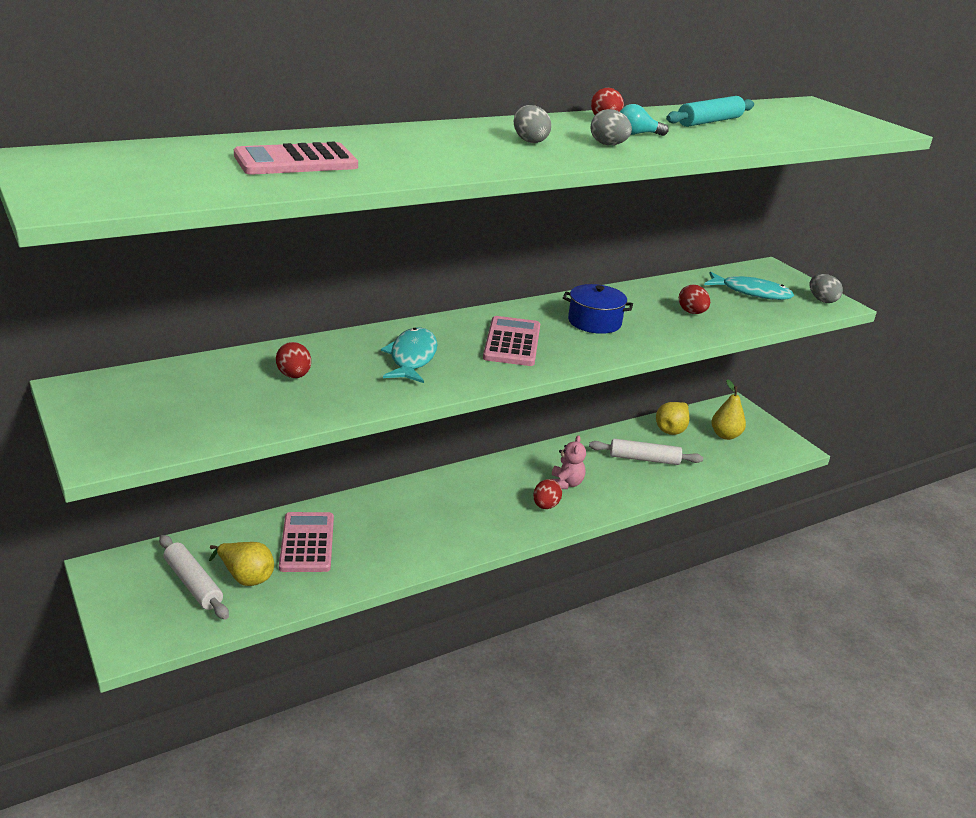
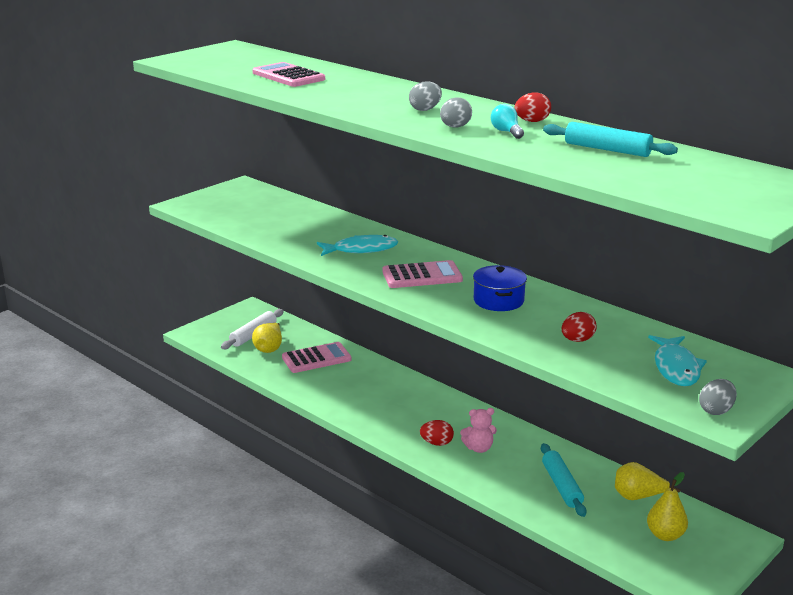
camera: 75 degrees right, 5 degrees down
(294, 376) = (303, 224): red egg -> none
(644, 459) = (561, 486): white rolling pin -> turquoise rolling pin

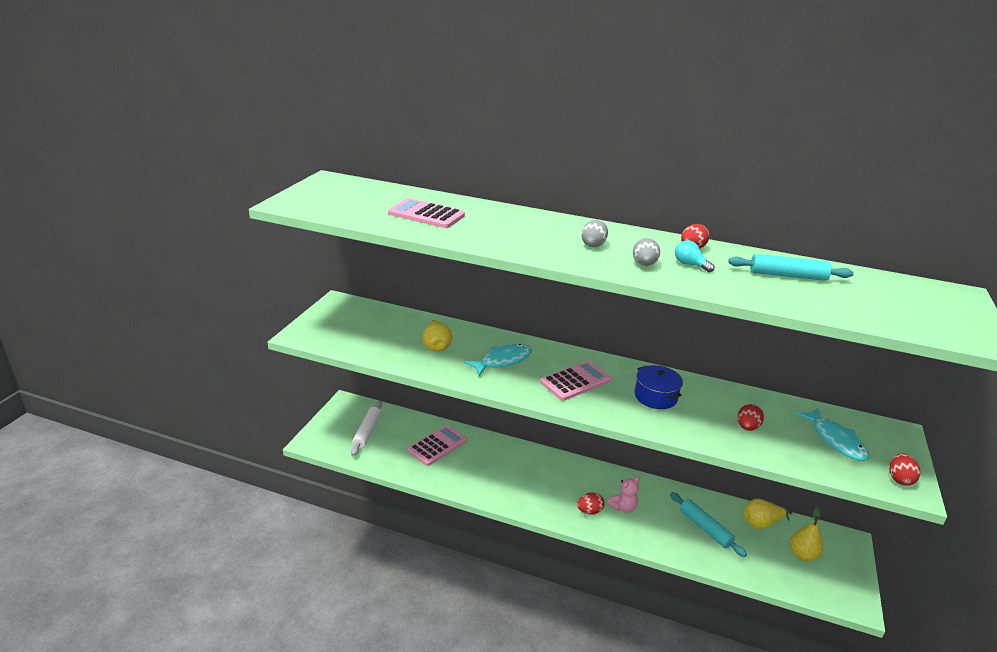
camera: 25 degrees left, 5 degrees up
(269, 348) = (390, 443): yellow pear -> yellow pear (436, 346)
(716, 410) = (899, 479): grey egg -> red egg

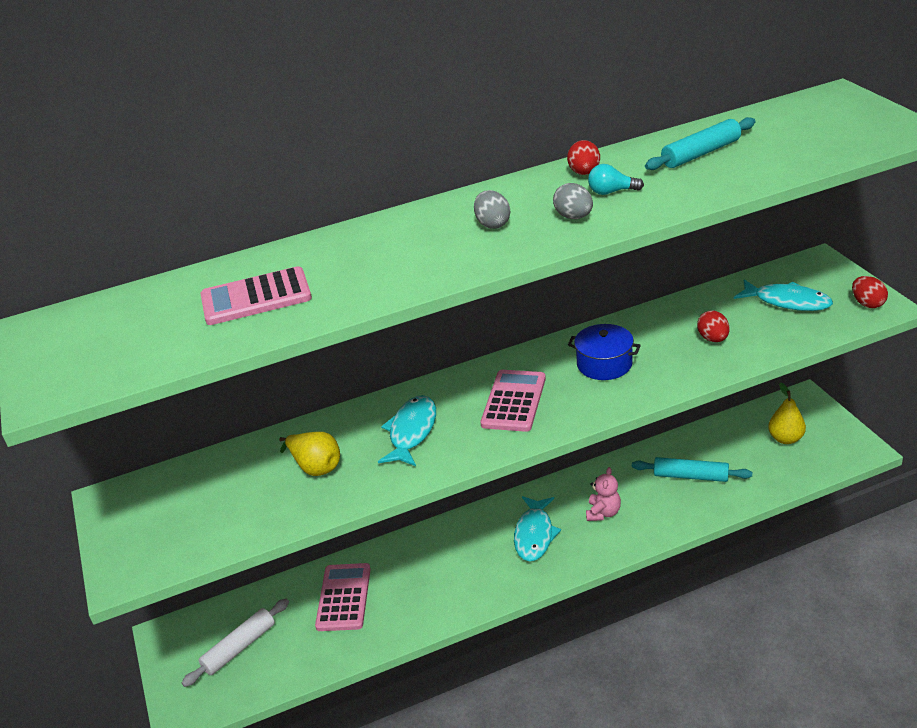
camera: 35 degrees left, 5 degrees up
(367, 432) = (239, 647): white rolling pin -> white rolling pin turned 75 degrees clockwise
(569, 489) = (534, 534): none -> turquoise fish
(589, 511) = (579, 541): red egg -> none
(761, 523) = (727, 435): yellow pear -> none

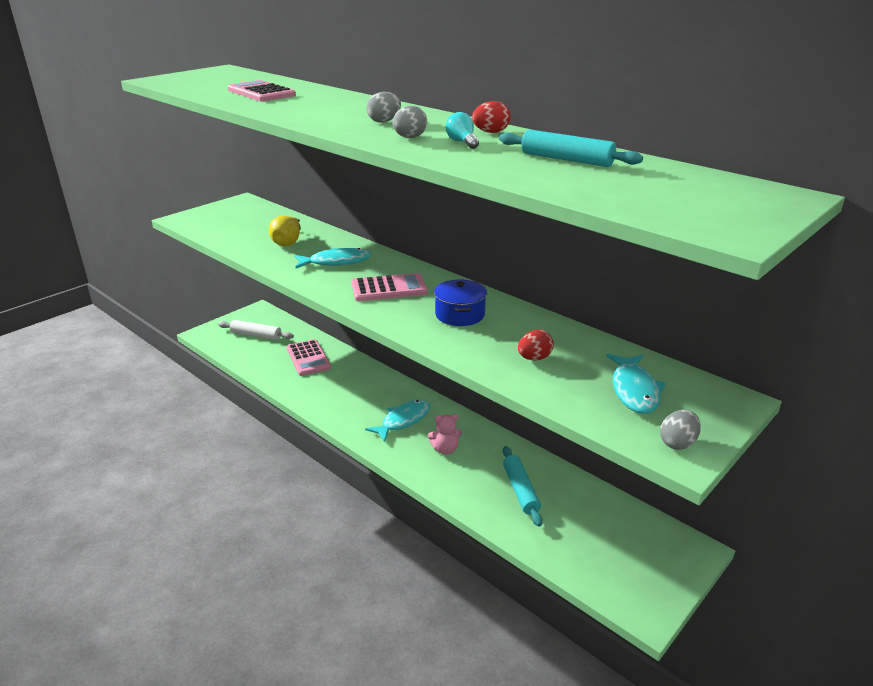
camera: 60 degrees right, 5 degrees down
(343, 597) = (308, 358): pink calculator -> pink calculator turned 90 degrees clockwise
(534, 534) = (403, 421): turquoise fish -> turquoise fish turned 150 degrees clockwise
(785, 438) = (619, 546): yellow pear -> none
(867, 304) = (677, 443): red egg -> grey egg

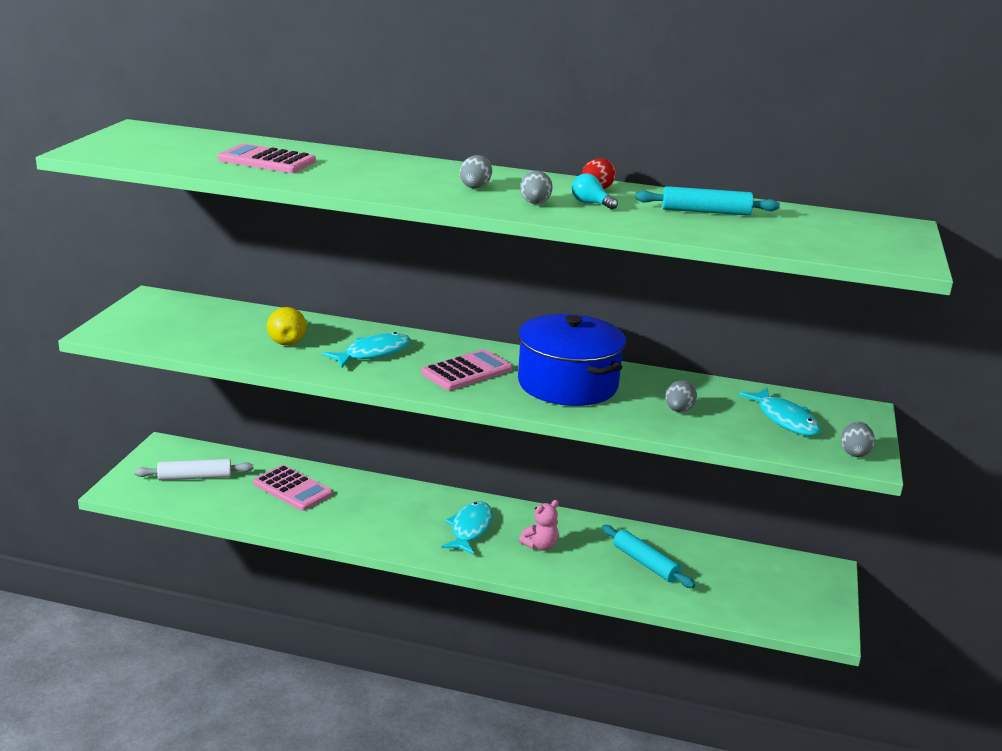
camera: 30 degrees left, 5 degrees down
(460, 314) = (568, 384): blue pot -> blue pot, size x1.85
(534, 358) = (678, 410): red egg -> grey egg

